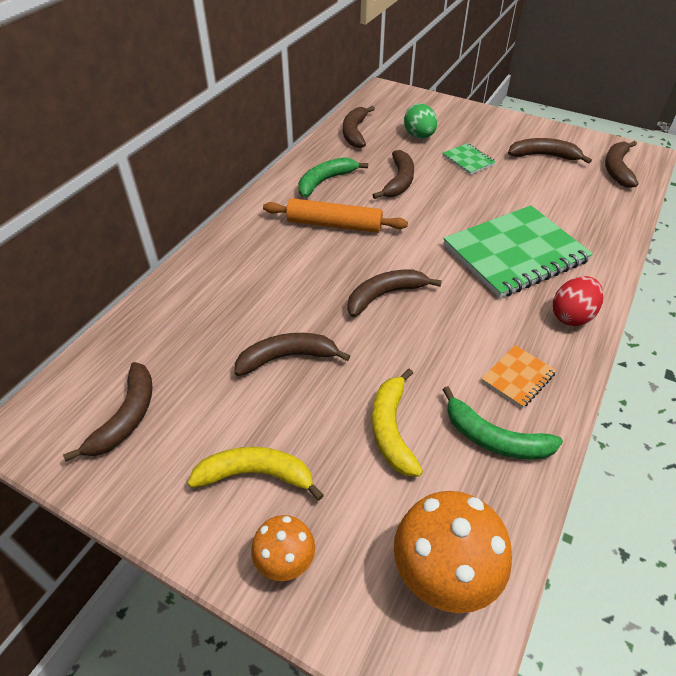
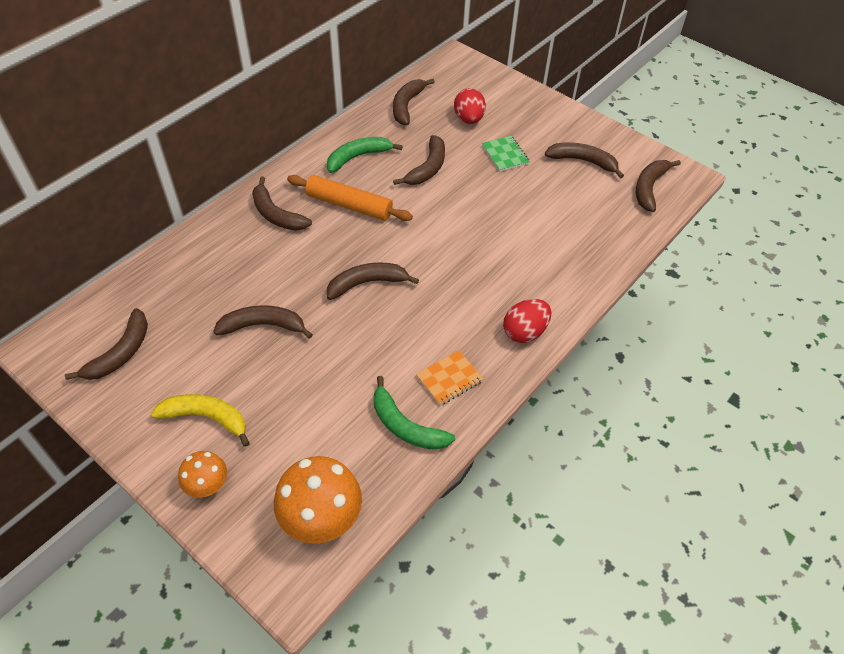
camera: 10 degrees right, 5 degrees up
(260, 244) = (276, 214): none -> brown banana
(391, 429) = (325, 402): yellow banana -> none
(419, 136) = (468, 119): green egg -> red egg
(515, 254) = (503, 263): green notebook -> none

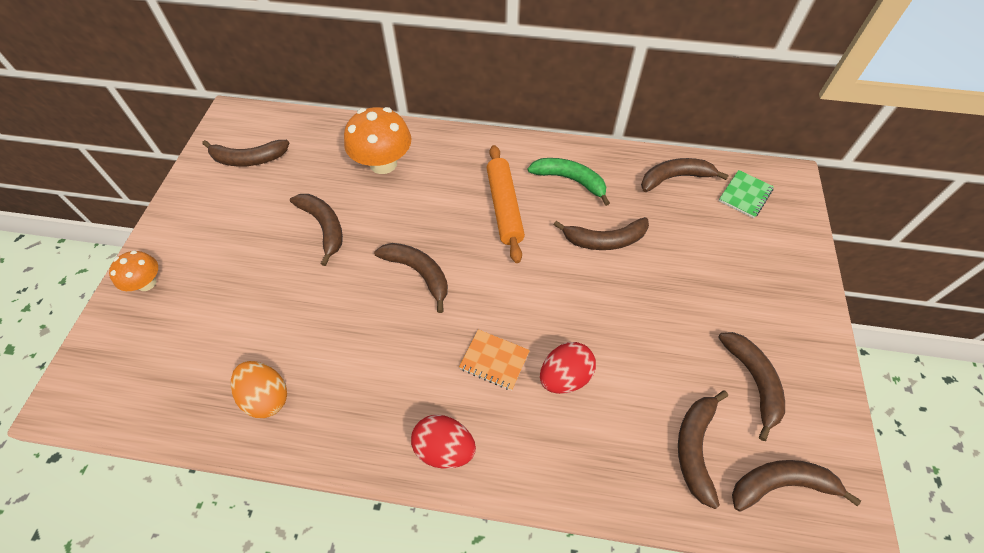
camera: 60 degrees right, 5 degrees up
(206, 418) = (211, 245): yellow banana -> none
(276, 214) = (453, 165): brown banana -> brown banana (695, 447)
(321, 517) = (141, 382): orange mushroom -> orange mushroom (383, 163)
(405, 426) = (266, 397): green banana -> orange egg
(449, 379) = (342, 406): orange notebook -> orange notebook (494, 360)
(468, 119) = (708, 237): red egg -> red egg (565, 376)
(505, 155) = (687, 297): green notebook -> green notebook (745, 195)

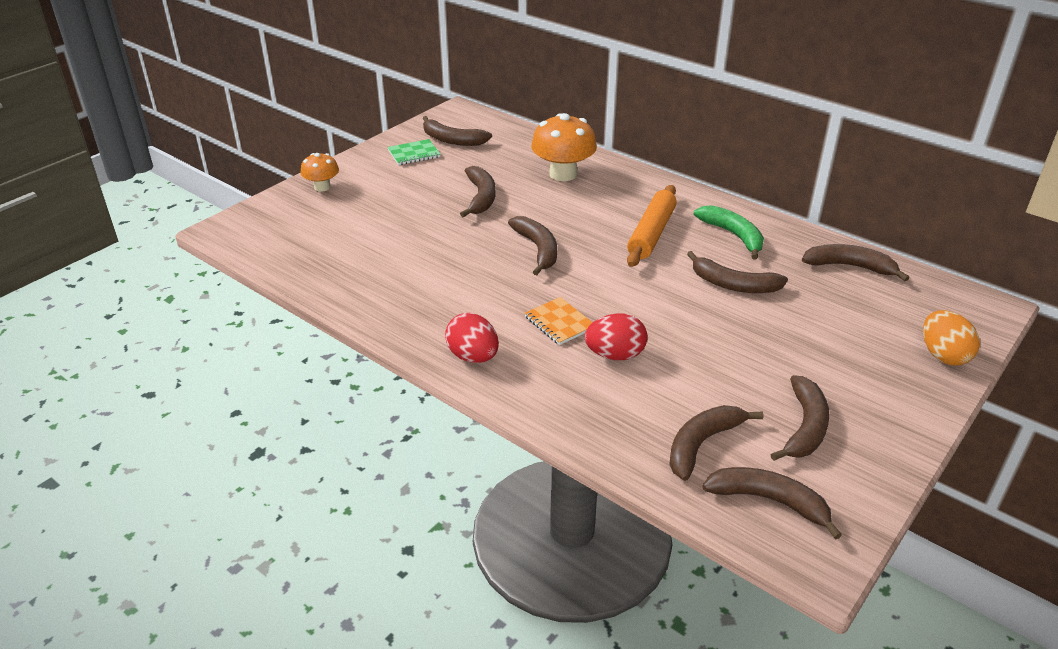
camera: 30 degrees right, 20 degrees down
(266, 397) = (359, 277): orange egg -> orange egg (943, 355)
(745, 195) = (921, 302): green notebook -> green notebook (414, 154)

